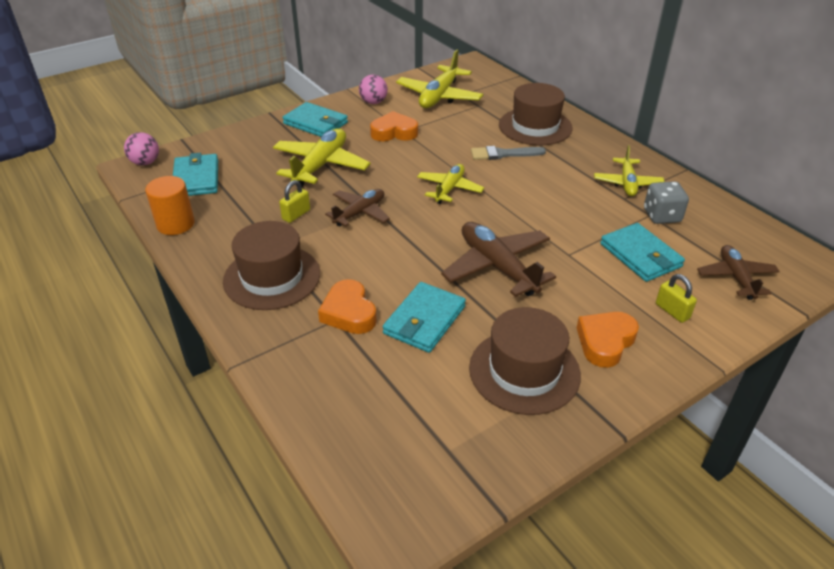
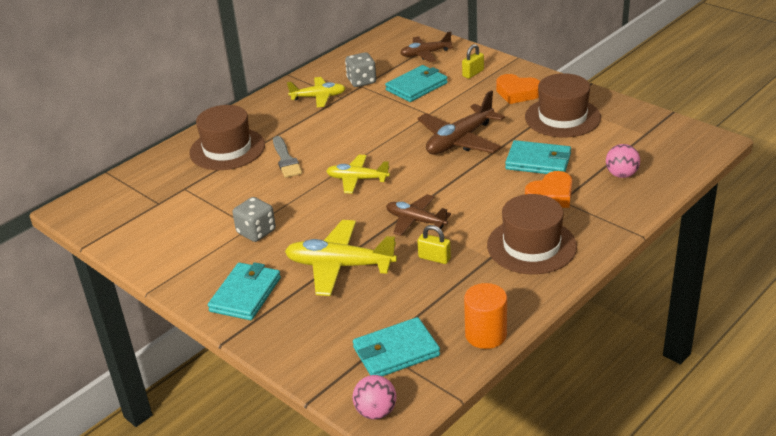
camera: 100 degrees left, 5 degrees down
(373, 102) = (185, 262): pink ball -> pink ball (621, 174)
(394, 132) = (256, 232): orange heart -> grey dice
(439, 96) = (164, 217): yellow plane -> none

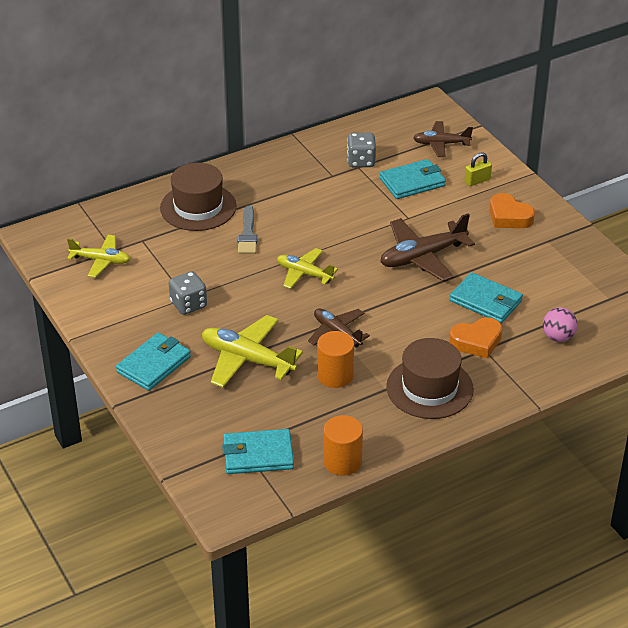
camera: 15 degrees right, 5 degrees up
(318, 97) = (309, 169): yellow plane -> yellow plane (101, 261)
(376, 412) = (216, 503): pink ball -> none
(434, 258) = (335, 375): yellow padlock -> orange cylinder
(562, 117) = (538, 257): brown hat -> none

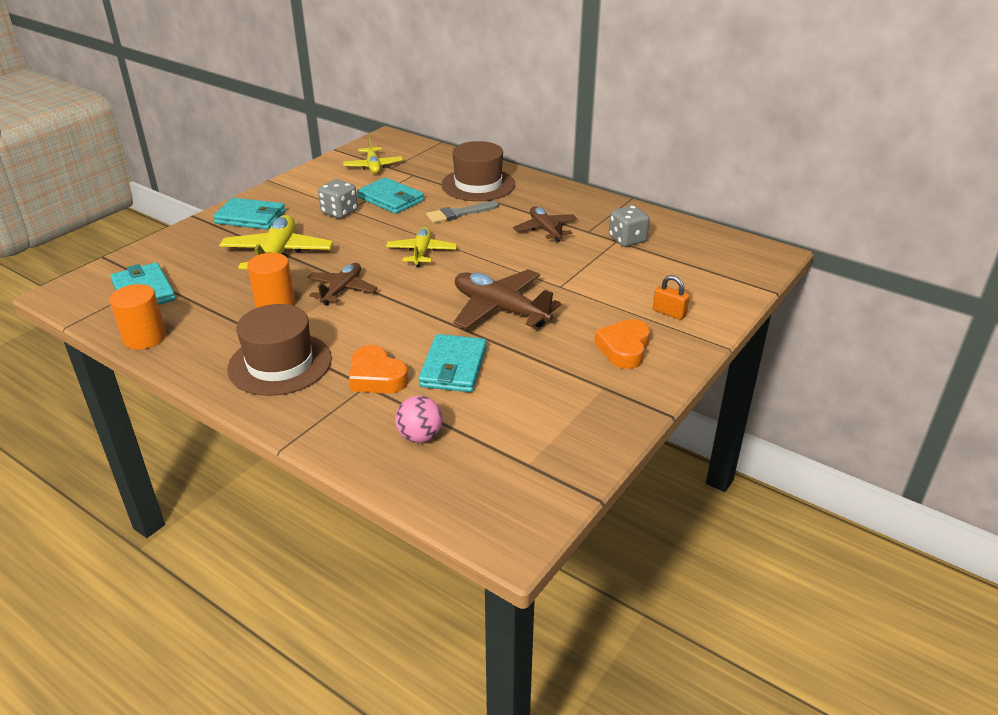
camera: 65 degrees right, 5 degrees down
(412, 182) = (623, 275): turquoise wallet -> turquoise wallet (391, 199)
(441, 144) = (710, 276): brown plane -> brown plane (545, 230)
(477, 181) = (669, 313): yellow padlock -> orange padlock

